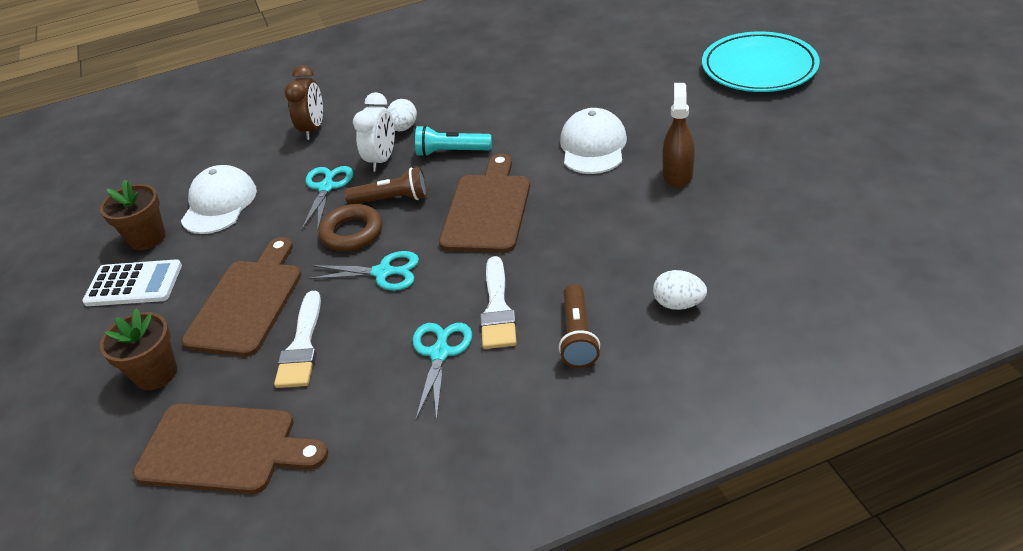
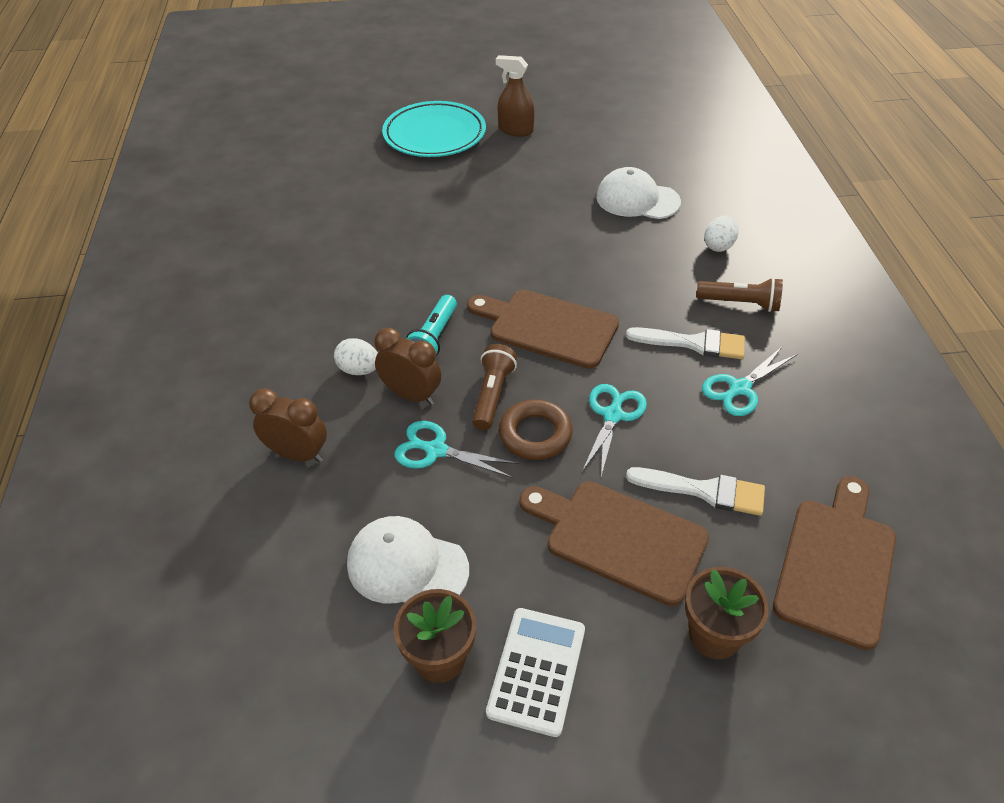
camera: 80 degrees left, 5 degrees up
(382, 160) = (411, 395): white clock -> brown clock
(440, 353) = (740, 388): turquoise scissors -> turquoise scissors turned 60 degrees counterclockwise
(593, 146) = (488, 245): white cap -> white cap (637, 199)
(677, 175) = (559, 209): brown spray bottle -> brown spray bottle (516, 130)

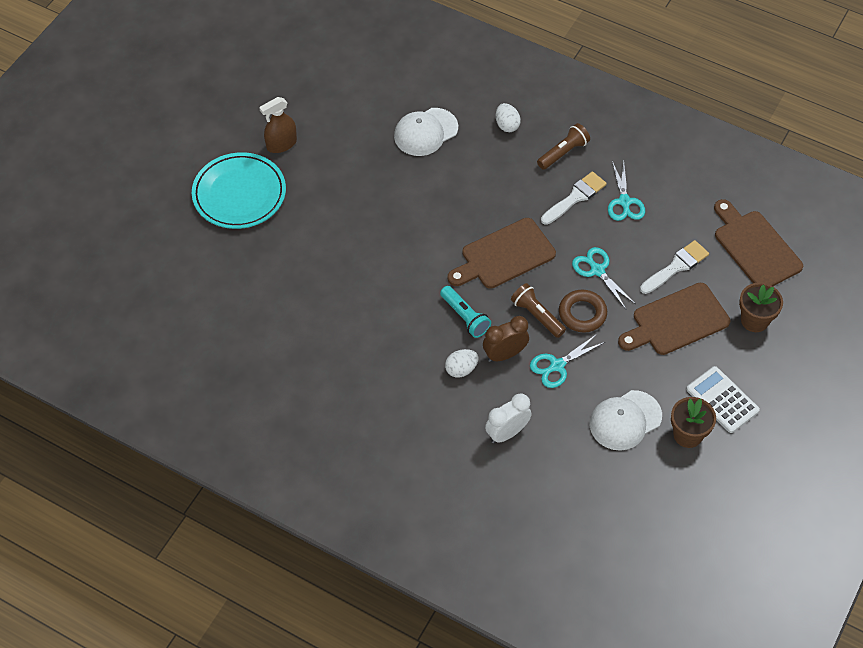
camera: 55 degrees left, 10 degrees up
(298, 454) = (507, 433): brown clock -> white clock

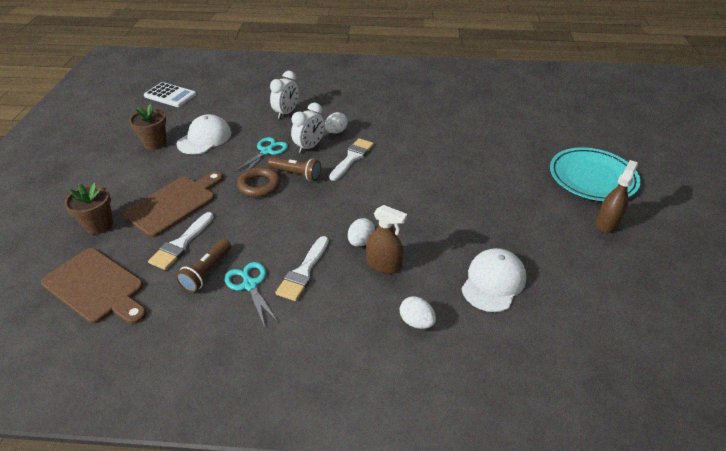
camera: 155 degrees right, 15 degrees down
(465, 317) = (352, 158): turquoise flashlight -> white brush
(504, 179) = (384, 265): none -> brown spray bottle
(504, 255) = (346, 204): brown cutting board -> none
(504, 354) = (309, 147): brown clock -> white clock
(512, 208) = (361, 242): none -> white egg
(563, 153) = (337, 313): brown flashlight -> brown flashlight (207, 272)
(597, 270) = (257, 218): turquoise scissors -> none
(722, 400) = (128, 167): white calculator -> white calculator (170, 95)

